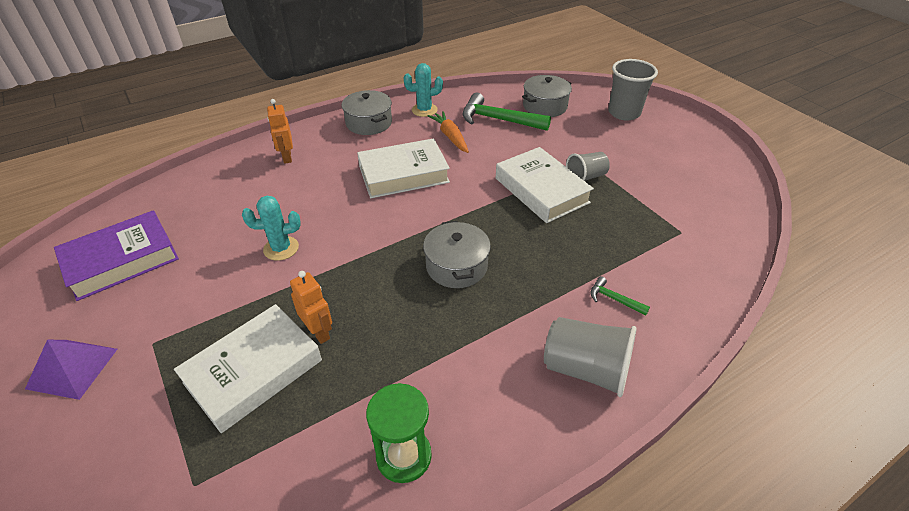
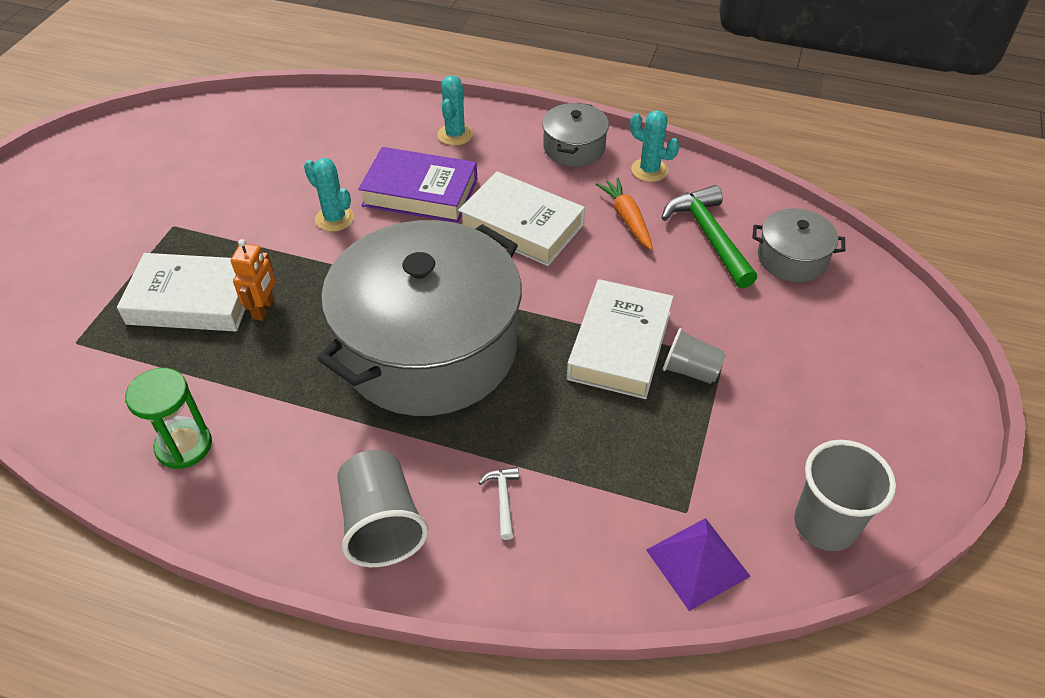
camera: 50 degrees right, 5 degrees up
(72, 368) = (119, 206): purple pyramid -> purple pyramid (697, 563)
(121, 260) = (235, 145): purple book -> purple book (420, 192)
(287, 157) = (455, 135): orange robot -> turquoise cactus
(450, 136) = (627, 219): orange carrot -> orange carrot turned 45 degrees counterclockwise
(456, 266) = (428, 347): grey pot -> grey pot, size x2.33
(614, 299) = (503, 499): green hammer -> white hammer
(624, 113) = (880, 338): grey cup -> grey cup (825, 524)

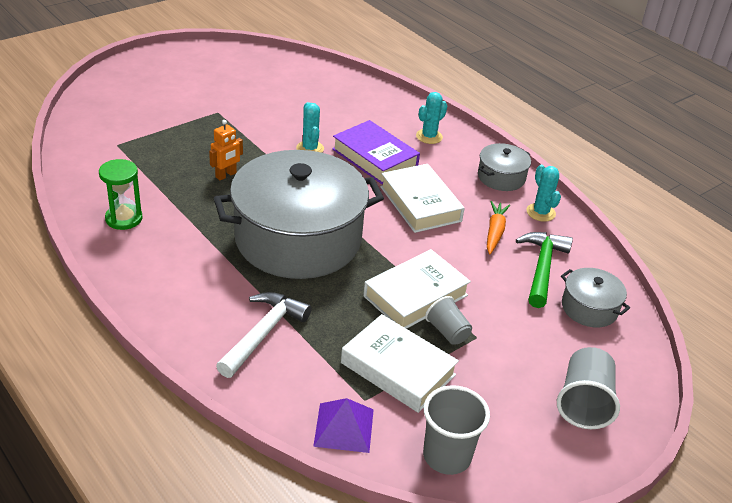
camera: 30 degrees right, 10 degrees down
(193, 300) = (193, 153): white book -> white book (398, 369)
(381, 524) = (187, 308): grey cup -> grey cup (583, 403)
(503, 499) = (263, 333): white hammer -> white hammer, size x2.14

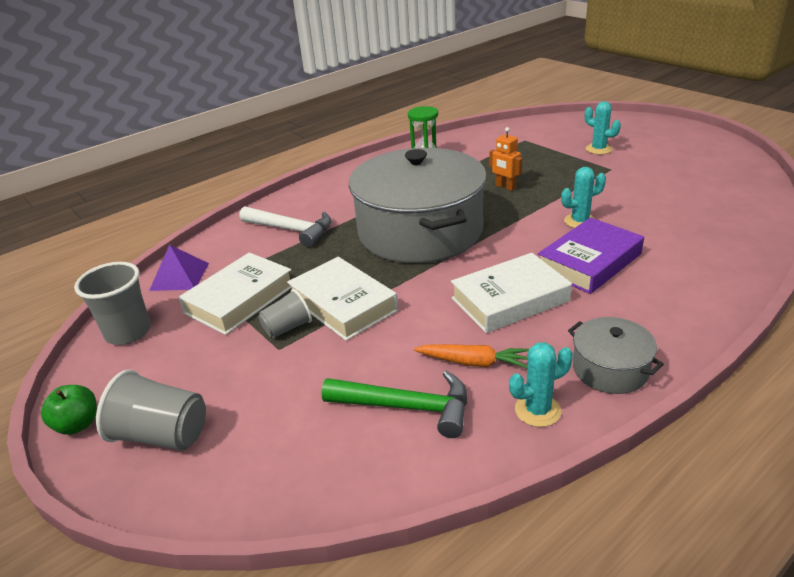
camera: 95 degrees right, 5 degrees down
(429, 136) = (671, 299): turquoise cactus -> turquoise cactus (598, 149)
(579, 466) = (78, 424): none -> green apple
(589, 308) = (327, 453): grey pot -> none

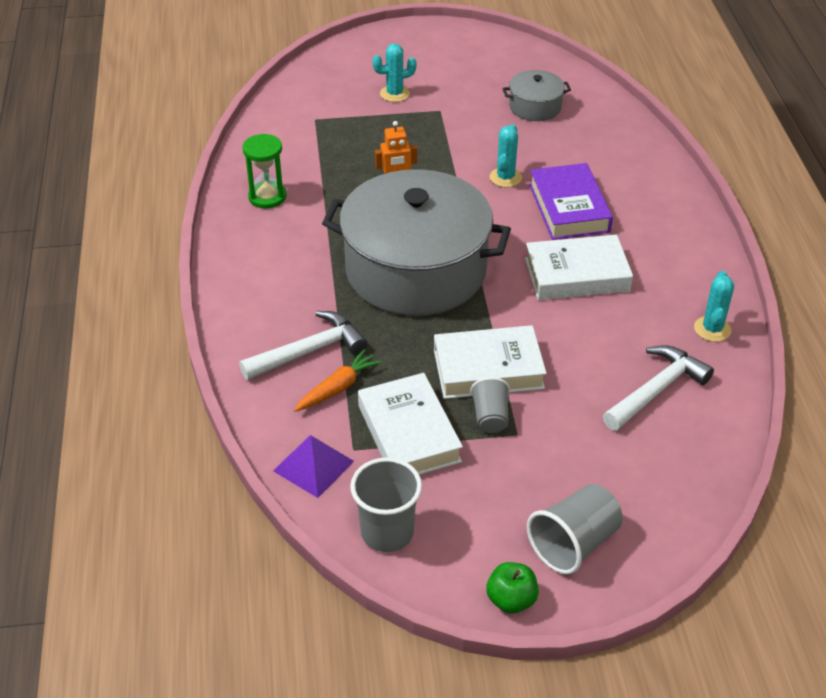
camera: 60 degrees left, 10 degrees up
(407, 407) = (656, 390): green hammer -> white hammer
(473, 362) = (636, 333): orange carrot -> orange carrot (338, 388)
(509, 299) = (577, 274): white book -> white book turned 75 degrees clockwise
(610, 369) = (700, 274): grey pot -> grey pot (535, 107)

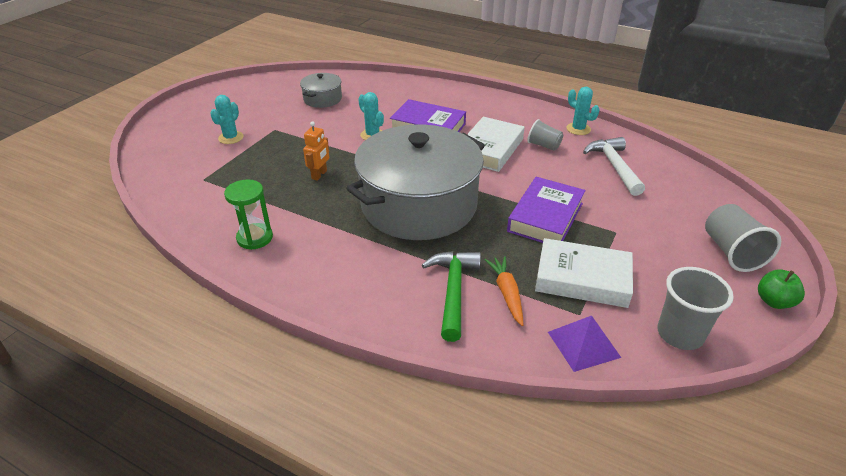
camera: 55 degrees left, 5 degrees down
(309, 351) = (453, 291): white hammer -> green hammer
(488, 369) = (545, 217): white book -> purple book
(490, 417) = (592, 236): grey cup -> grey cup (543, 145)

